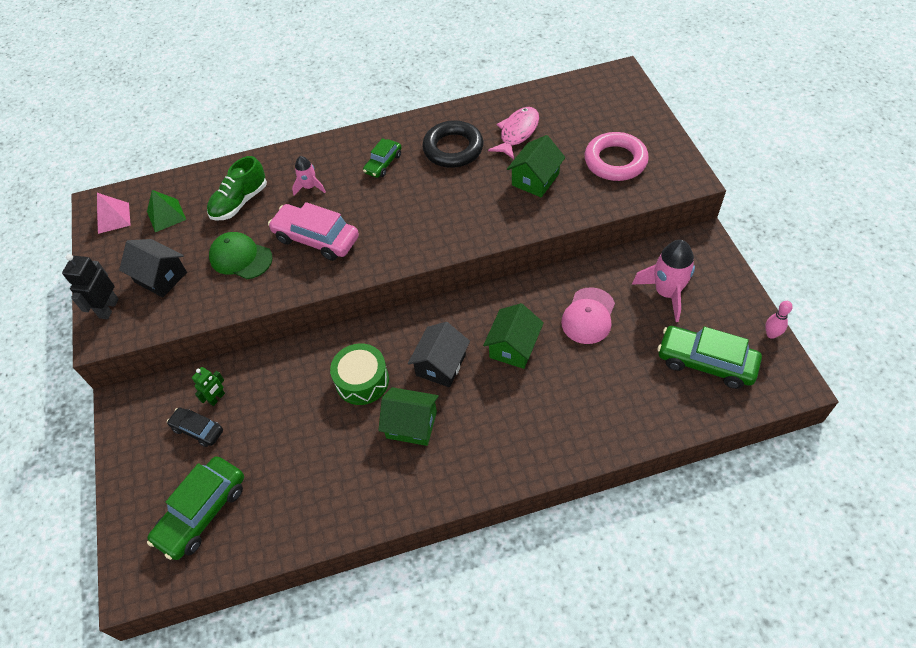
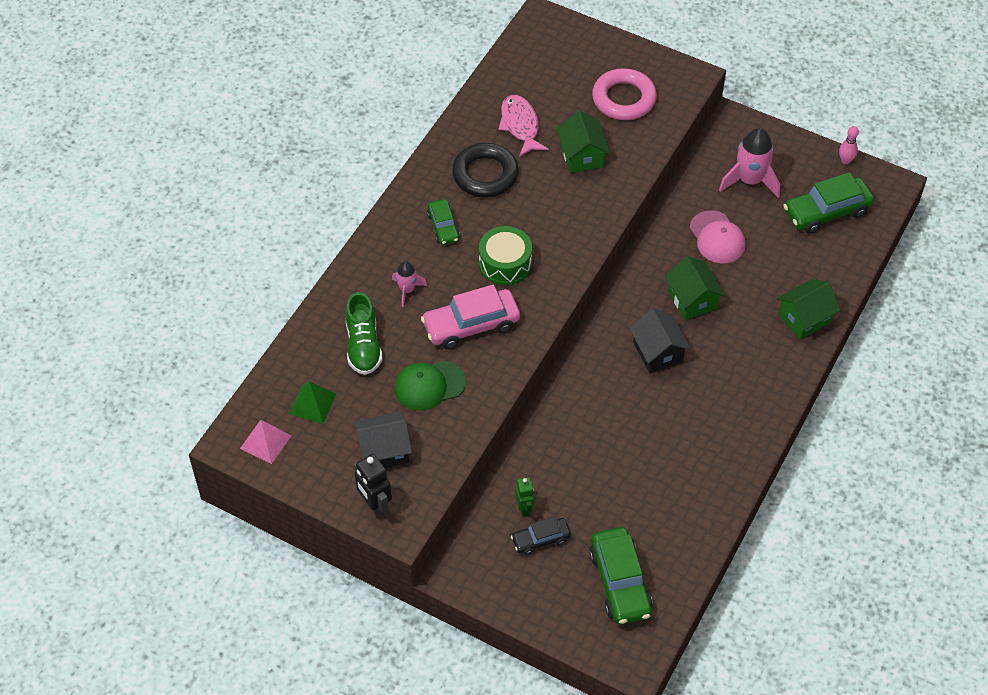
camera: 50 degrees left, 0 degrees up
(362, 381) = (616, 408): green drum -> green drum (505, 263)
(411, 424) = (688, 407): green house -> green house (804, 318)

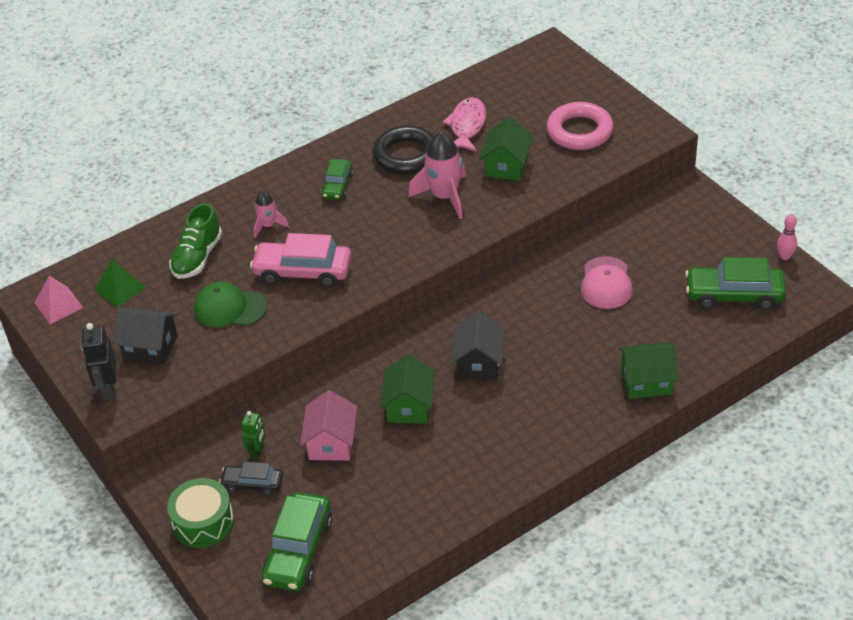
camera: 30 degrees right, 10 degrees down
(505, 263) = (371, 231): green drum -> green drum (203, 522)
(582, 474) = (331, 442): none -> pink house
(692, 299) = (544, 328): green house -> green house (409, 406)
(750, 180) = (673, 244): pink rocket -> pink rocket (444, 196)

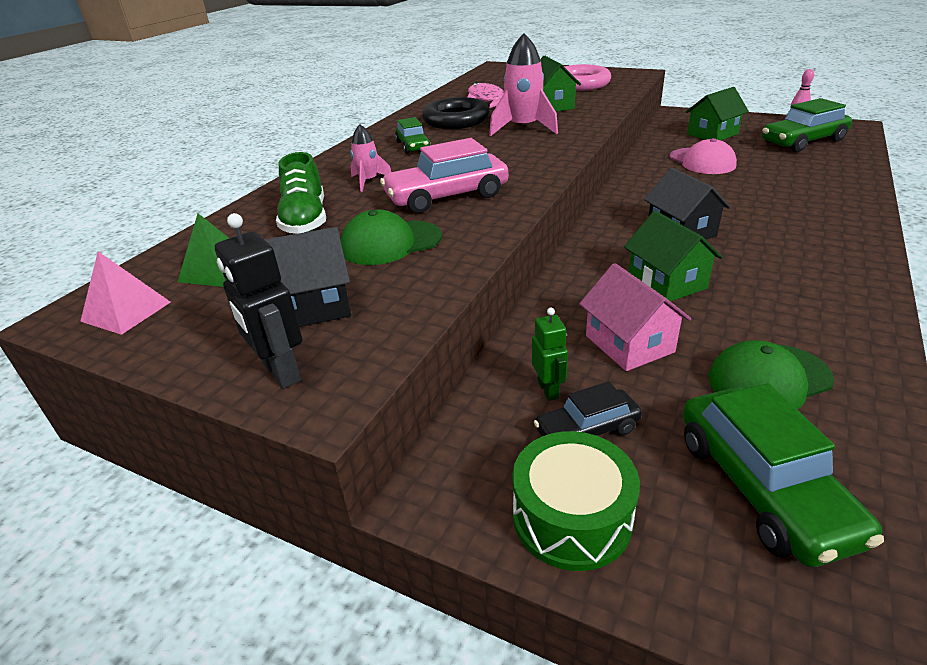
camera: 30 degrees left, 10 degrees down
(376, 501) = (768, 379): none -> green cap
(646, 381) = (839, 197): green house -> green house (712, 134)

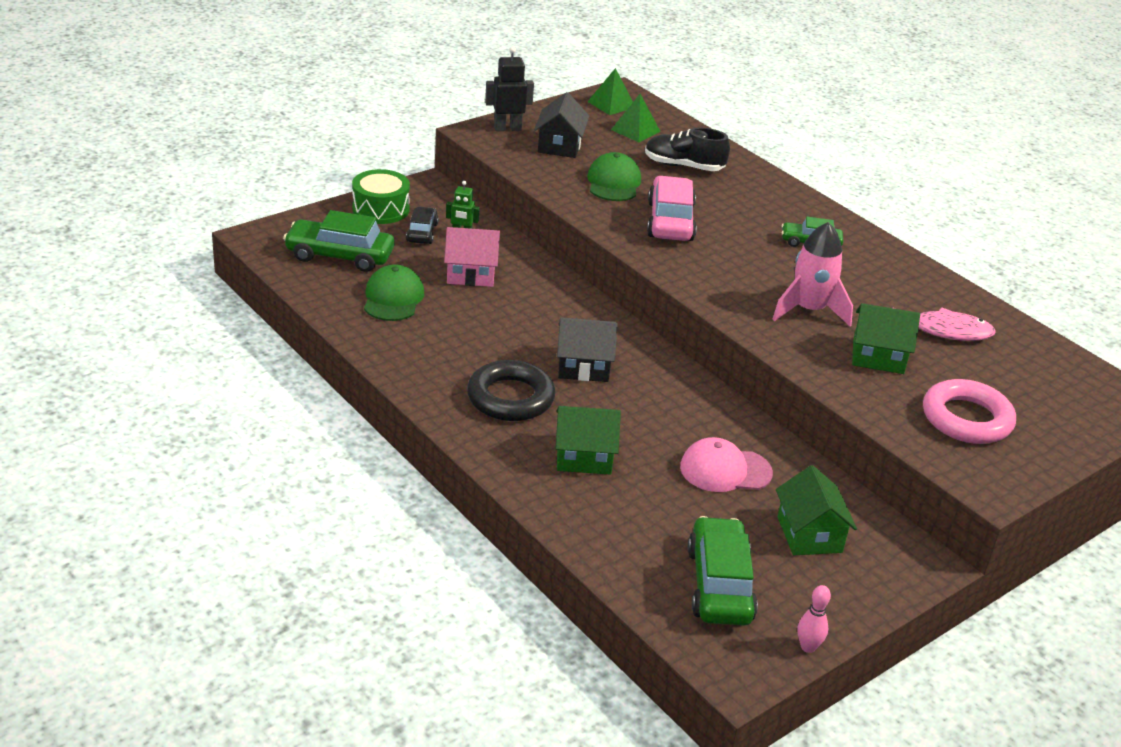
camera: 110 degrees right, 0 degrees up
(126, 311) = (611, 104): pink pyramid -> green pyramid
(305, 220) = (683, 166): green shoe -> black shoe
(368, 181) = (737, 203): pink rocket -> none
(456, 120) = (875, 287): black ring -> black ring (510, 398)
(666, 282) = (519, 320): green house -> green house (584, 457)

